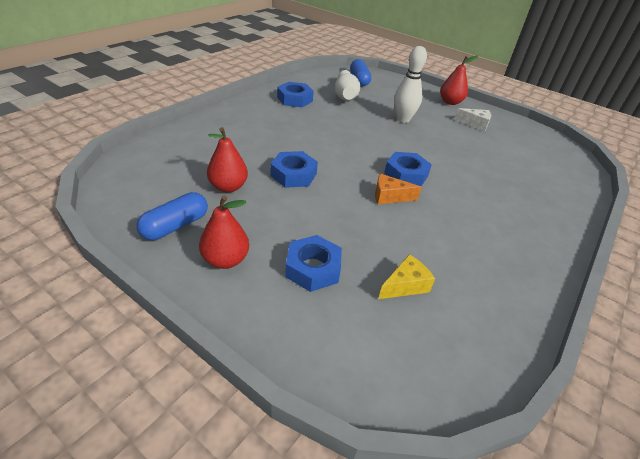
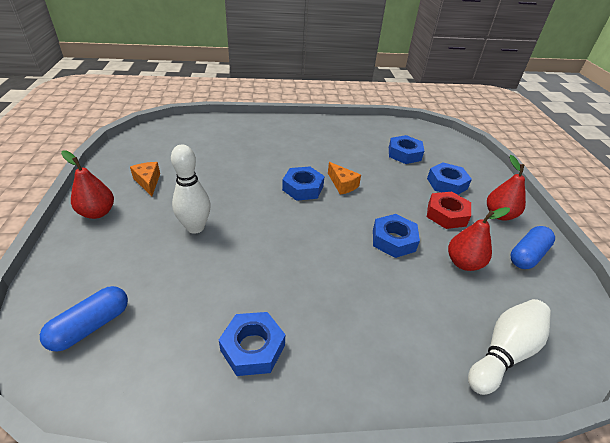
camera: 130 degrees left, 0 degrees up
(175, 226) = (527, 255): blue capsule -> blue capsule turned 45 degrees counterclockwise
(277, 224) = (446, 214): none -> red nut
(345, 95) = (175, 307): white bowling pin -> white bowling pin (504, 352)
(405, 285) = (404, 154): yellow cheese -> blue nut
(475, 124) = (148, 182): white cheese -> orange cheese

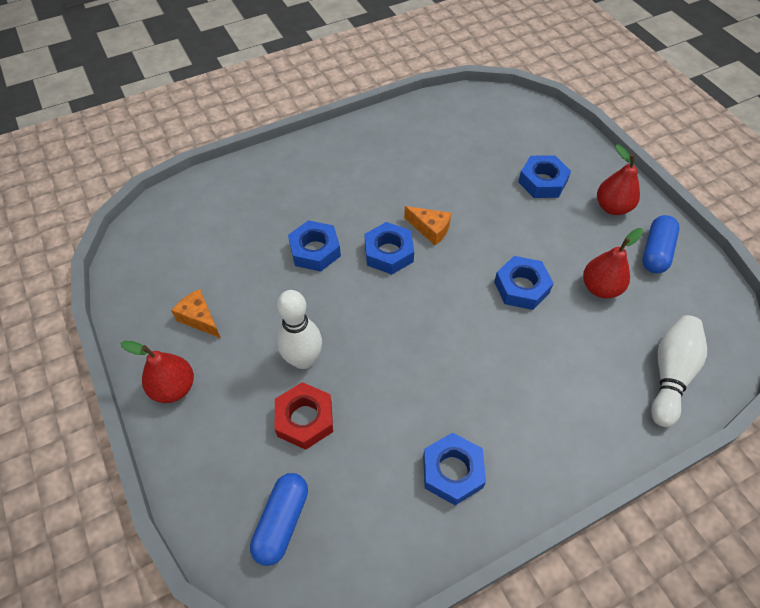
camera: 20 degrees left, 15 degrees up
(404, 154) = (476, 151): blue nut -> blue nut (315, 250)
(446, 214) = (560, 229): red nut -> red nut (304, 419)

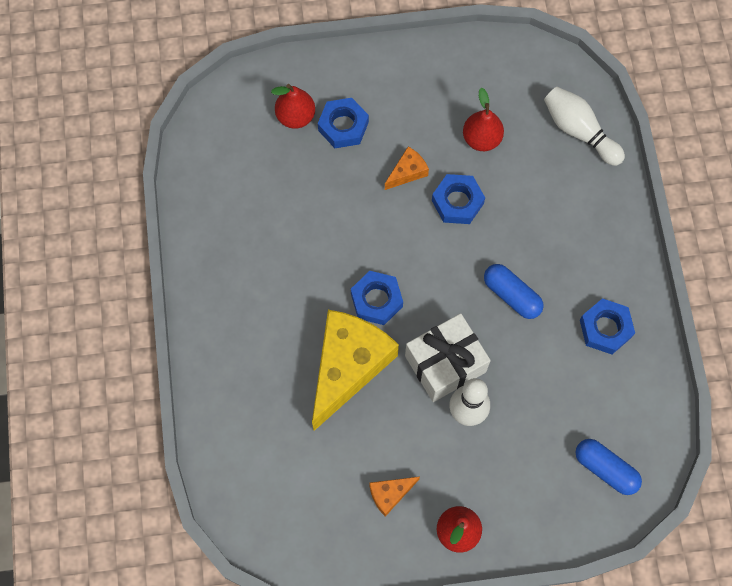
camera: 70 degrees left, 15 degrees up
(304, 419) = (524, 427): red nut -> none
(315, 250) = (348, 367): blue nut -> yellow cheese
(348, 326) = (445, 364): none -> white gift
(430, 229) = (362, 252): orange cheese -> orange cheese (407, 172)
(612, 207) = (398, 82): red pear -> red pear (295, 116)
(655, 252) = (461, 74): blue capsule -> blue capsule (511, 295)

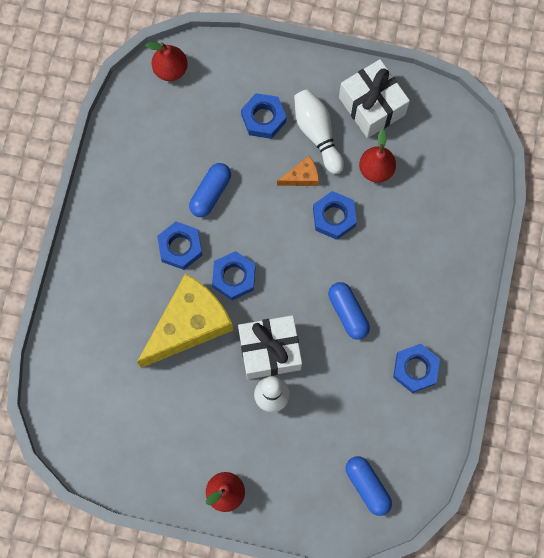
camera: 20 degrees right, 5 degrees up
(295, 116) = (227, 96): red pear -> red pear (170, 70)
(307, 289) = (180, 247): none -> blue nut
(317, 222) = (210, 193): none -> blue capsule
(390, 494) = (183, 442): orange cheese -> none
(451, 77) = (372, 106): none -> white gift
(579, 131) = (462, 191): white bowling pin -> white bowling pin (317, 134)

